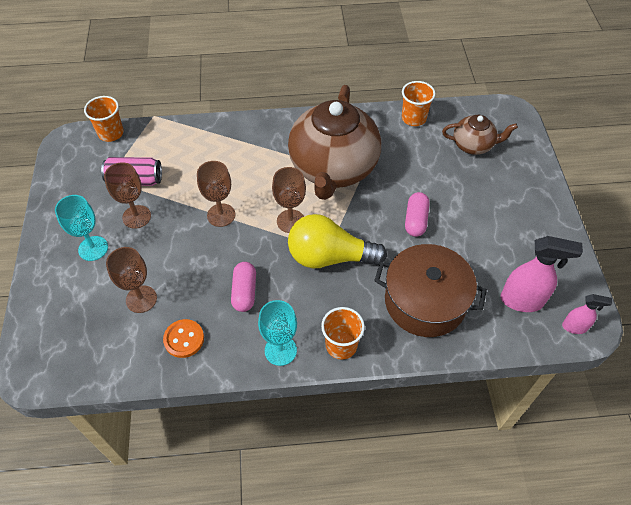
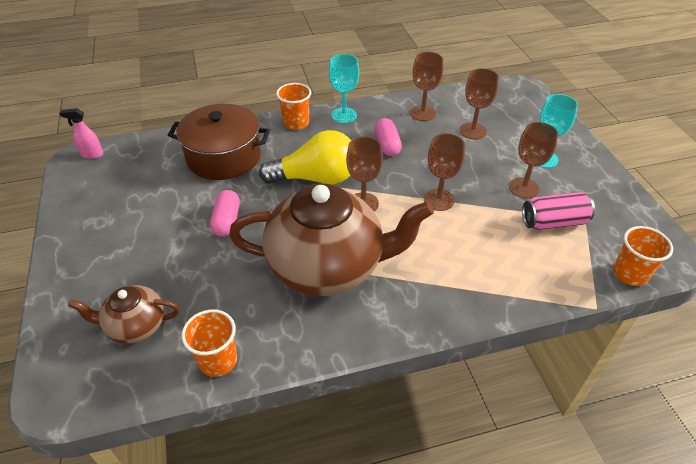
camera: 170 degrees right, 10 degrees down
(184, 339) = (422, 113): orange button -> brown goblet
(333, 168) = (327, 266): brown teapot -> brown teapot turned 90 degrees clockwise
(522, 301) = (132, 167): pink spray bottle -> none

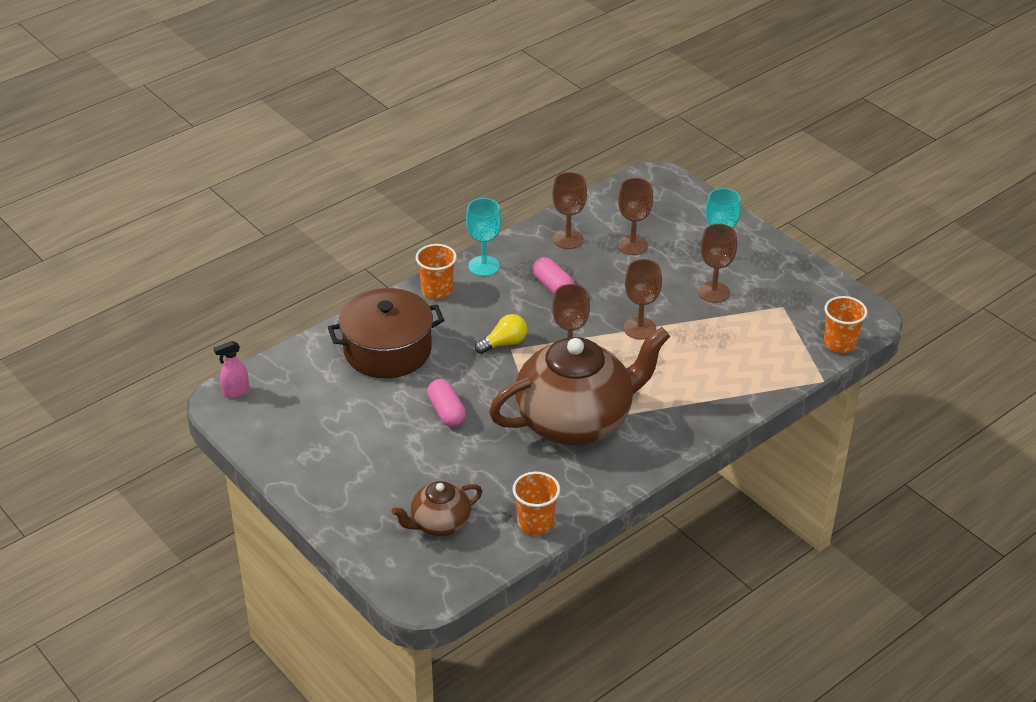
camera: 25 degrees left, 5 degrees down
(316, 178) = (504, 343): yellow light bulb -> yellow light bulb, size x0.52
(553, 222) = (756, 317): pink can -> none

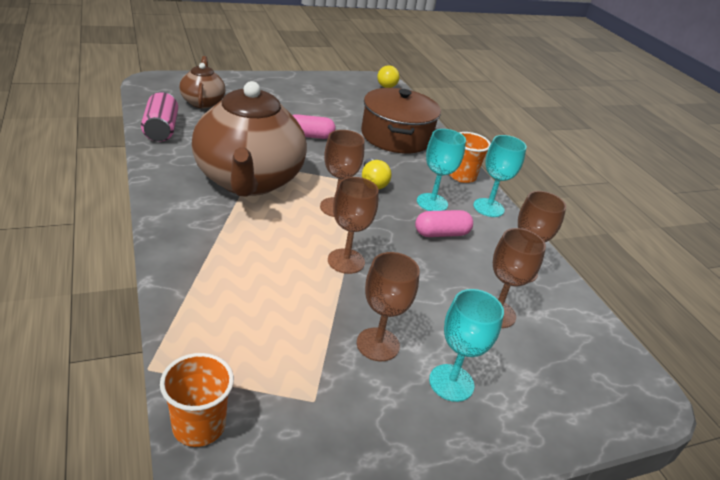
camera: 105 degrees right, 5 degrees down
(235, 392) = (386, 84): pink spray bottle -> yellow light bulb
(507, 300) = (432, 203): none -> turquoise goblet
(535, 523) = (161, 129): orange cup -> pink can

